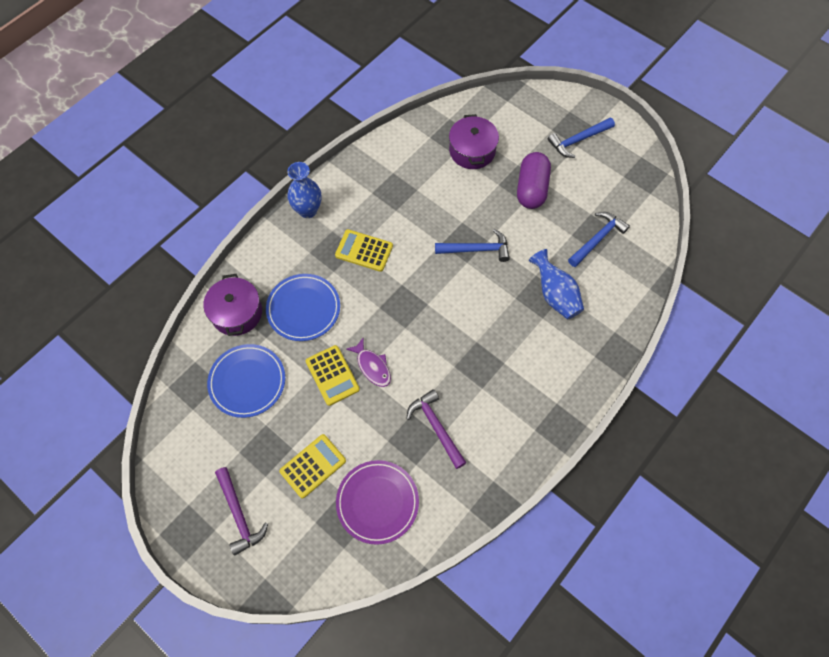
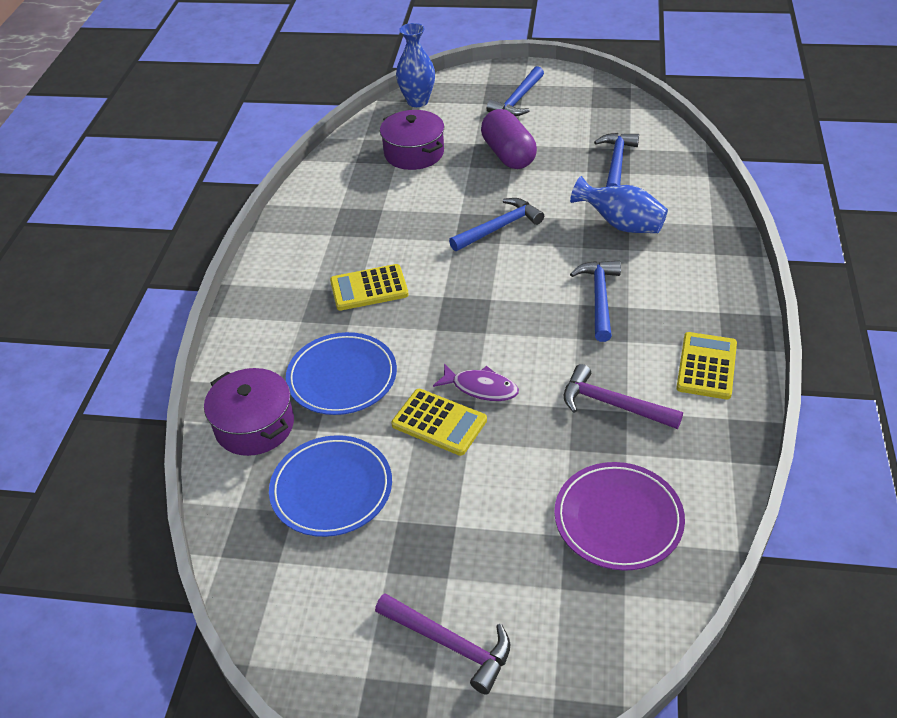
camera: 30 degrees left, 20 degrees down
(308, 210) = (264, 284): blue vase -> blue vase (417, 101)
(313, 466) = (501, 529): yellow calculator -> yellow calculator (706, 366)
(492, 345) = (599, 298): none -> blue hammer

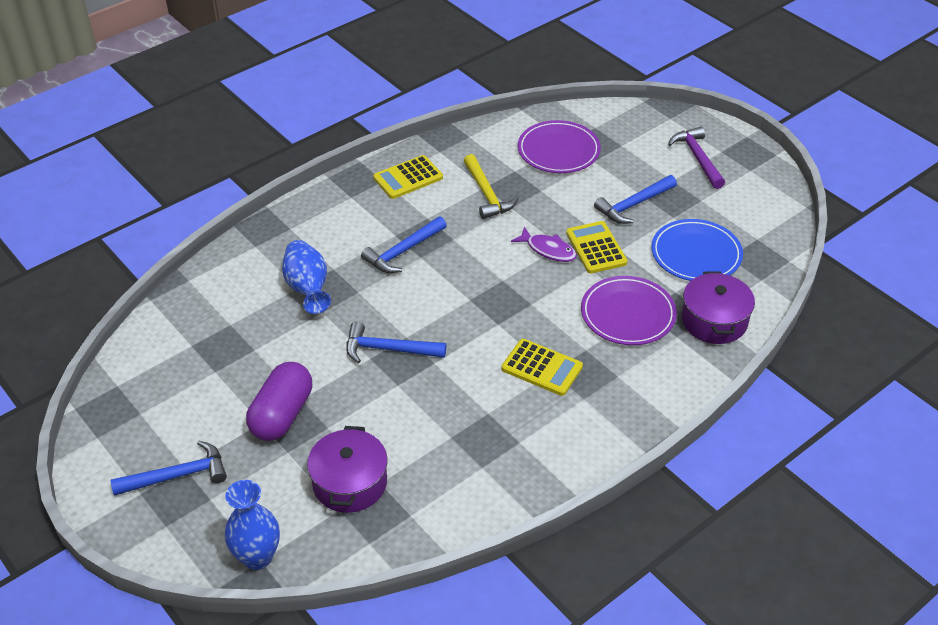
camera: 140 degrees left, 0 degrees up
(342, 377) = (628, 314): blue plate -> purple plate
(481, 388) = (548, 250): purple fish -> purple fish turned 150 degrees clockwise
(613, 404) = (487, 194): purple hammer -> yellow hammer
(616, 163) = (222, 340): blue hammer -> blue hammer (633, 205)

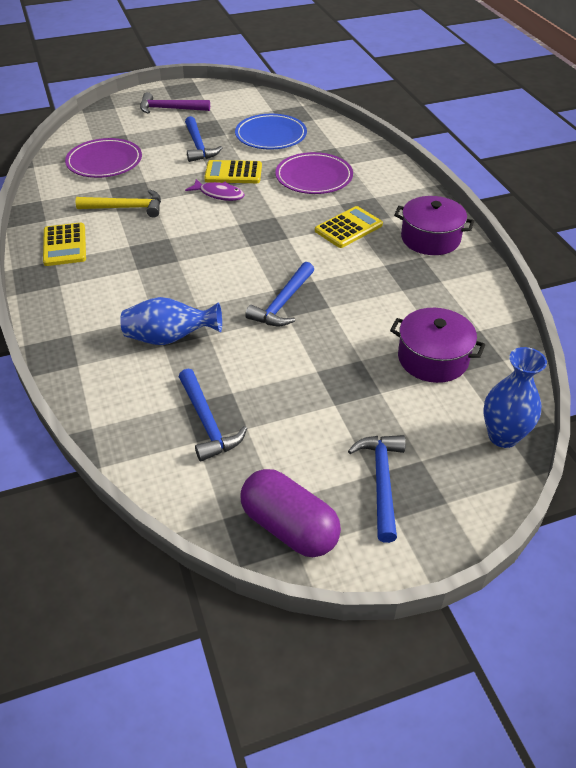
camera: 70 degrees left, 0 degrees up
(282, 415) = (331, 388): purple capsule -> purple capsule (289, 527)
(403, 251) = (163, 269): blue hammer -> blue hammer (207, 422)
(548, 250) = (219, 194): purple fish -> purple fish turned 60 degrees clockwise
(714, 320) = (341, 146): purple pot -> purple pot (430, 238)

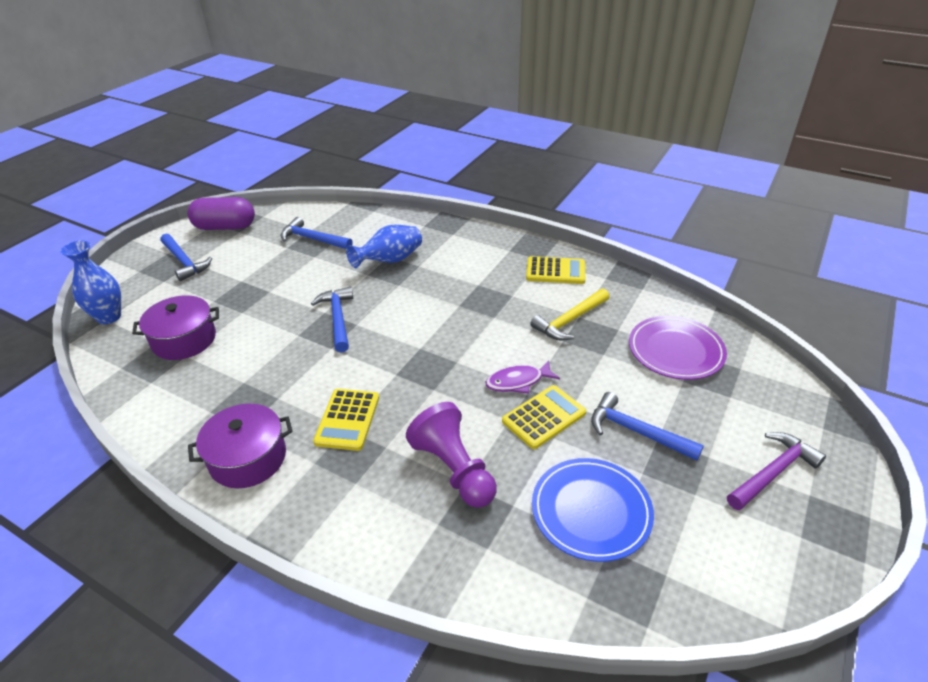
camera: 140 degrees right, 5 degrees down
(65, 245) = (555, 271): yellow calculator -> yellow calculator turned 150 degrees clockwise
(314, 177) = (454, 469): purple plate -> purple pawn

